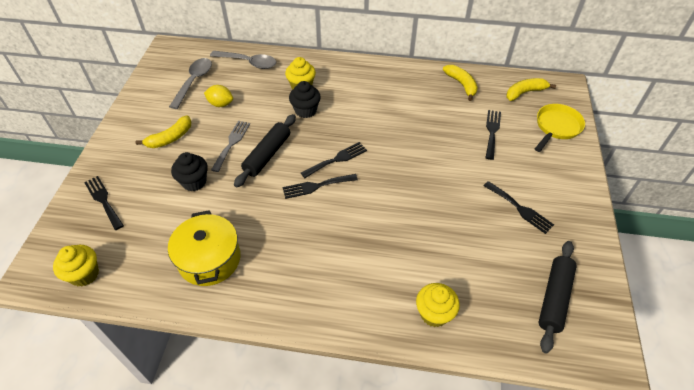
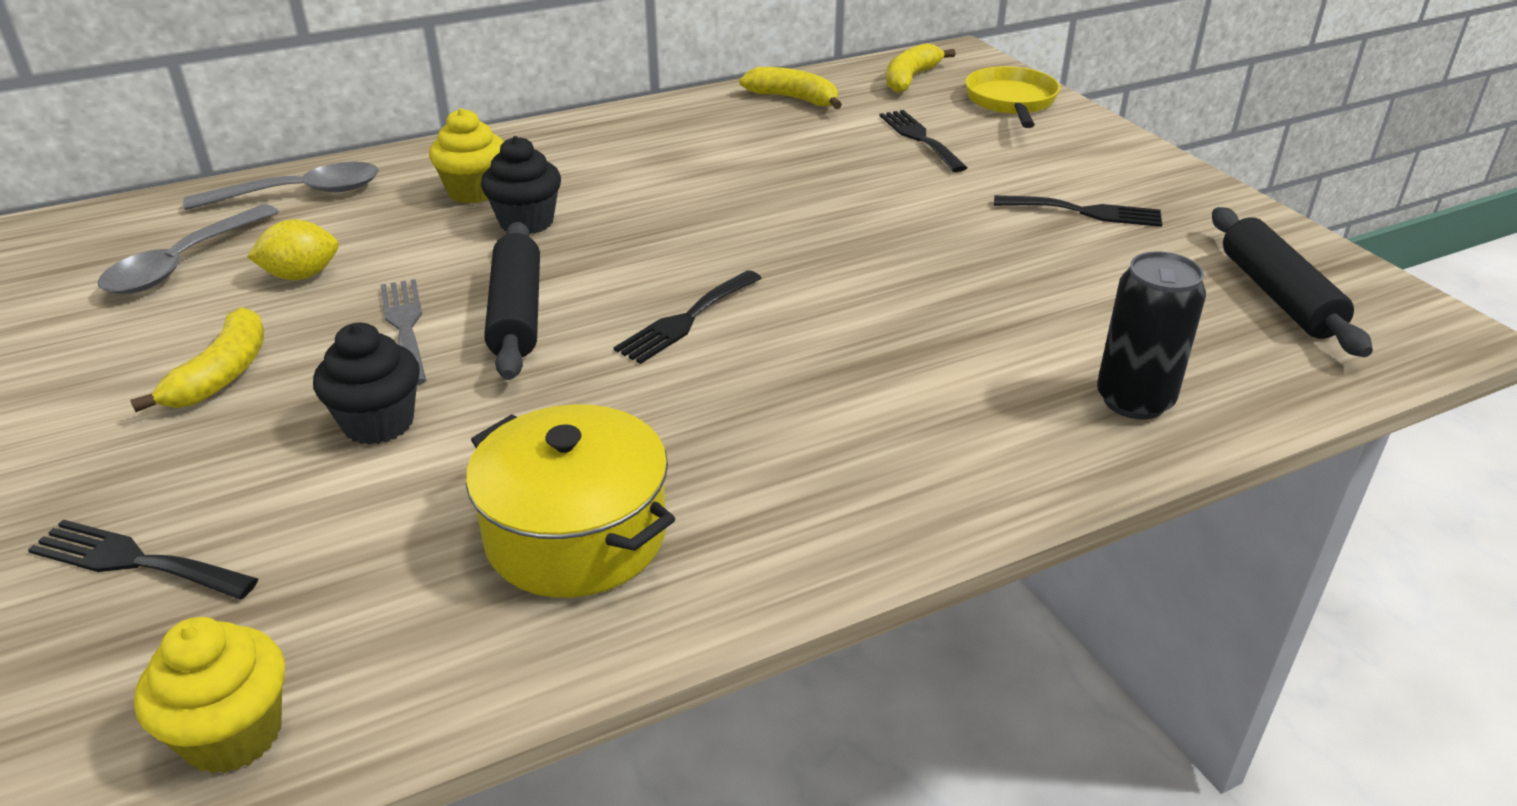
camera: 35 degrees left, 15 degrees down
(194, 82) = (183, 263): grey spoon -> grey spoon turned 135 degrees counterclockwise
(337, 159) = (681, 267): black fork -> none
(434, 313) = (1134, 400): yellow cupcake -> black can

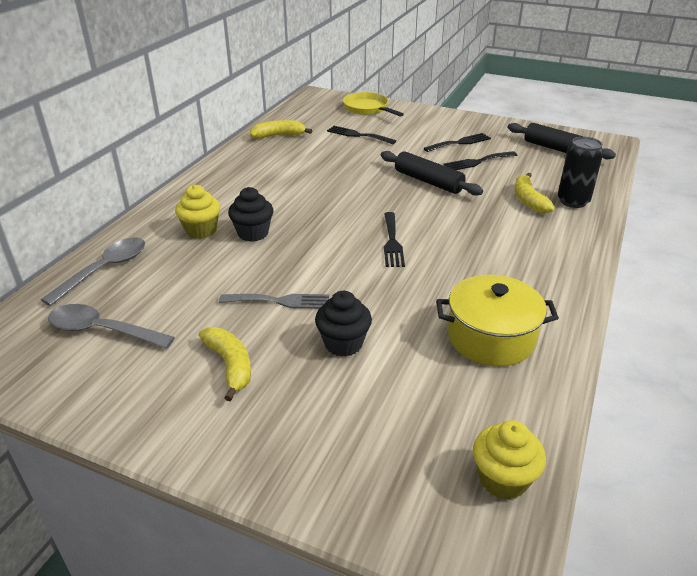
camera: 40 degrees left, 0 degrees up
(135, 561) = (343, 456): black fork -> black fork (477, 162)
(183, 263) = (102, 331): grey spoon -> grey spoon turned 120 degrees clockwise
(301, 275) = (184, 305): yellow lemon -> none
(405, 326) = (280, 301): grey fork -> grey fork turned 150 degrees clockwise
(516, 314) = (320, 272): black rolling pin -> black rolling pin (428, 181)
(910, 78) = (313, 111): yellow banana -> yellow banana (528, 200)

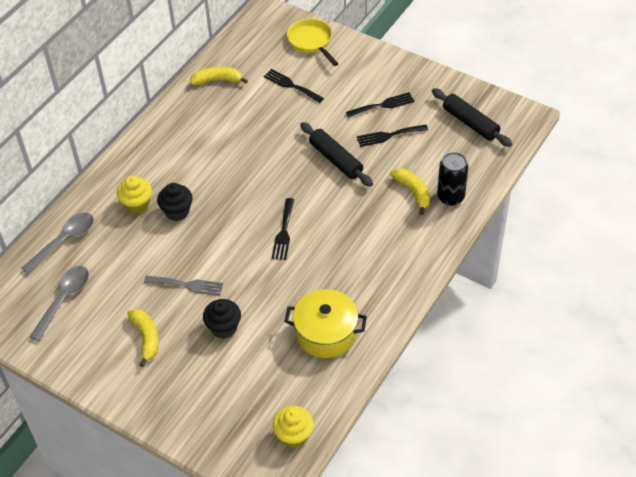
camera: 10 degrees right, 15 degrees up
(102, 331) = (64, 300): grey spoon -> grey spoon turned 90 degrees clockwise
(528, 200) = (413, 192): yellow banana -> yellow banana turned 150 degrees clockwise

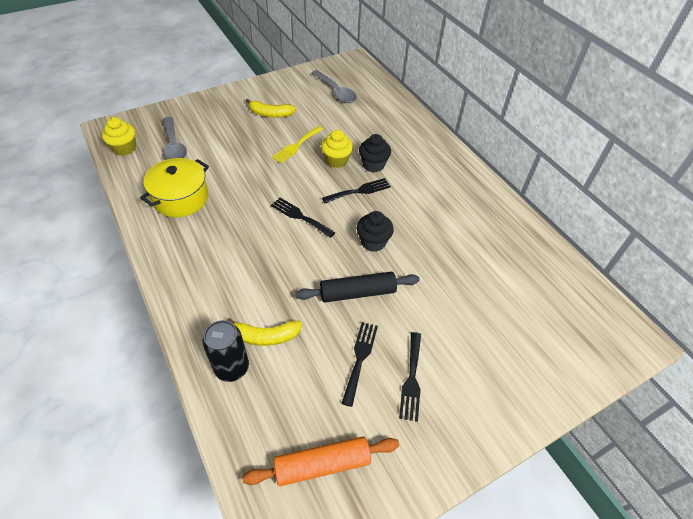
camera: 115 degrees right, 0 degrees up
(64, 241) = (388, 105): grey spoon -> grey spoon (174, 146)
(137, 205) = (397, 147): yellow cupcake -> yellow cupcake (336, 160)
(187, 285) = (296, 146): grey fork -> yellow fork
(217, 80) = (528, 249): yellow banana -> none
(223, 328) = (242, 149): black cupcake -> black cupcake (373, 242)
(291, 85) = (491, 306): black fork -> black fork (359, 191)
(311, 41) = (562, 361): yellow pan -> none
(470, 123) = (322, 464): black rolling pin -> orange rolling pin

